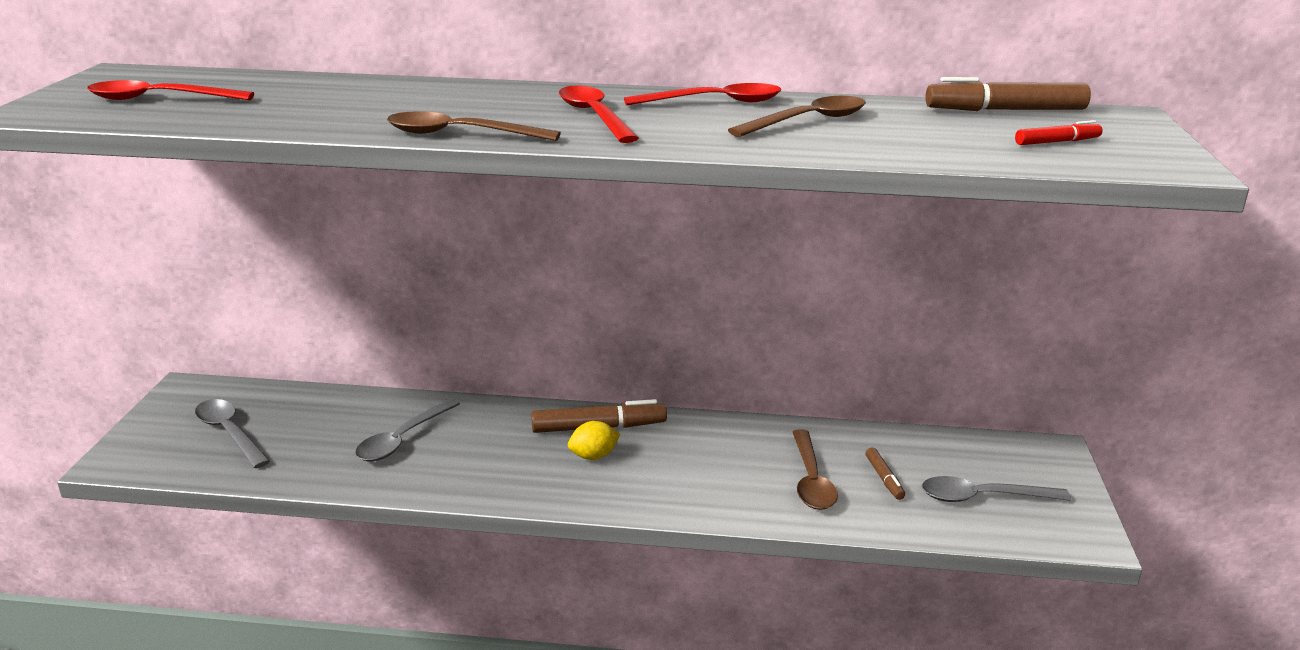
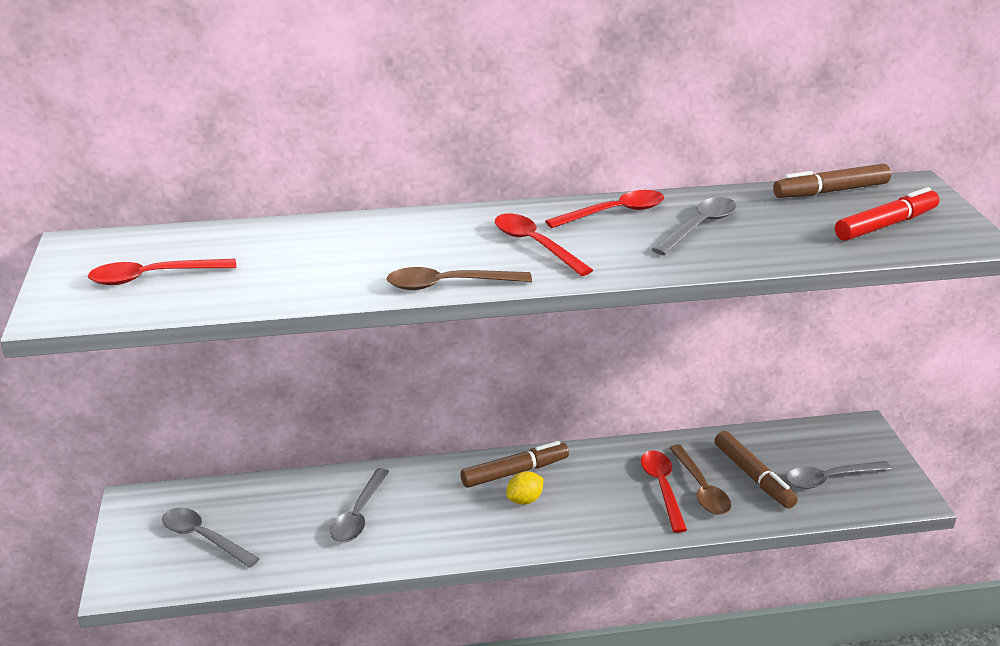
camera: 15 degrees left, 5 degrees up
(763, 472) = (662, 488): none -> red spoon
(808, 121) = (699, 227): brown spoon -> grey spoon
(884, 478) = (753, 476): brown marker -> brown marker, size x1.87
(1057, 142) = (886, 225): red marker -> red marker, size x1.87

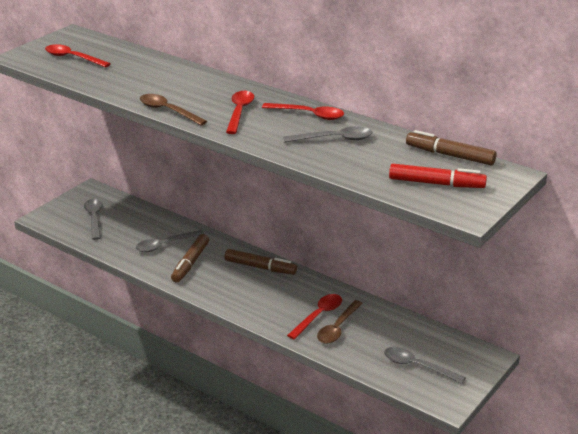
camera: 45 degrees right, 0 degrees up
(525, 500) = (244, 281): yellow lemon -> none
(753, 476) = (376, 340): brown marker -> brown marker (190, 263)

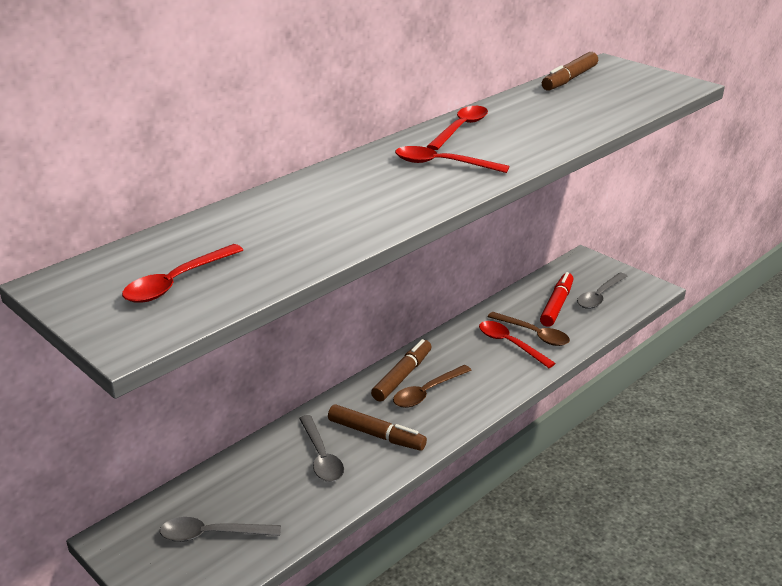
camera: 80 degrees left, 0 degrees up
(168, 111) = (426, 208): brown spoon -> brown spoon (427, 392)
(334, 139) = (528, 121): grey spoon -> none
(436, 183) = (629, 89): red marker -> red marker (556, 305)

